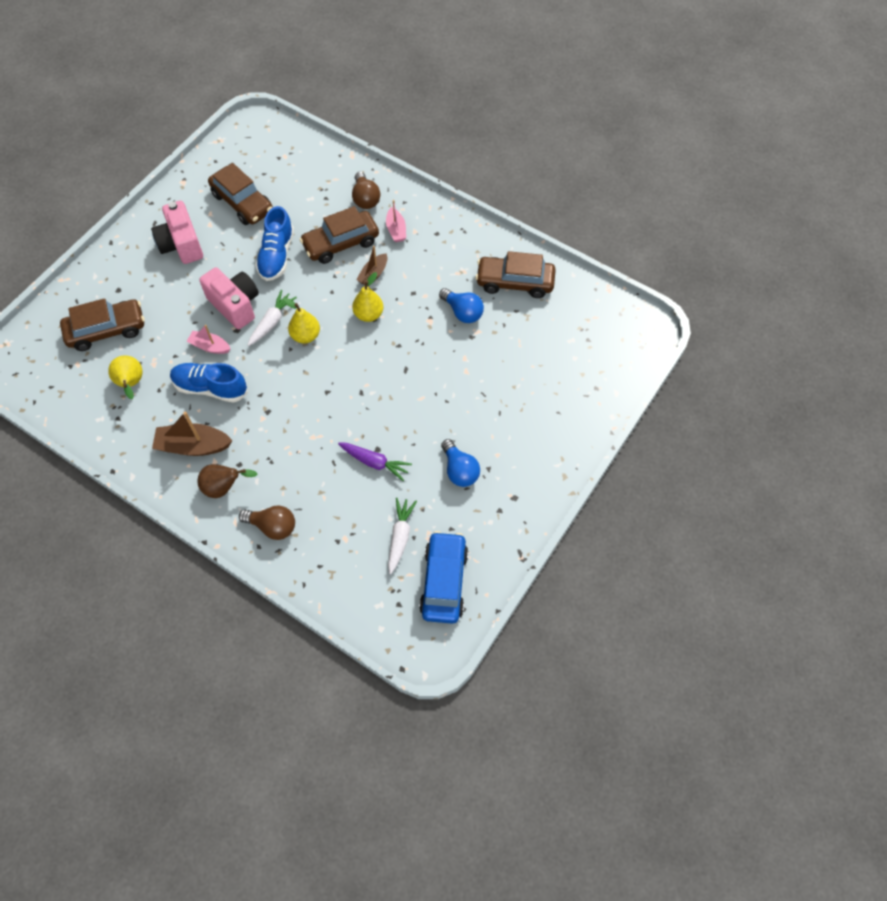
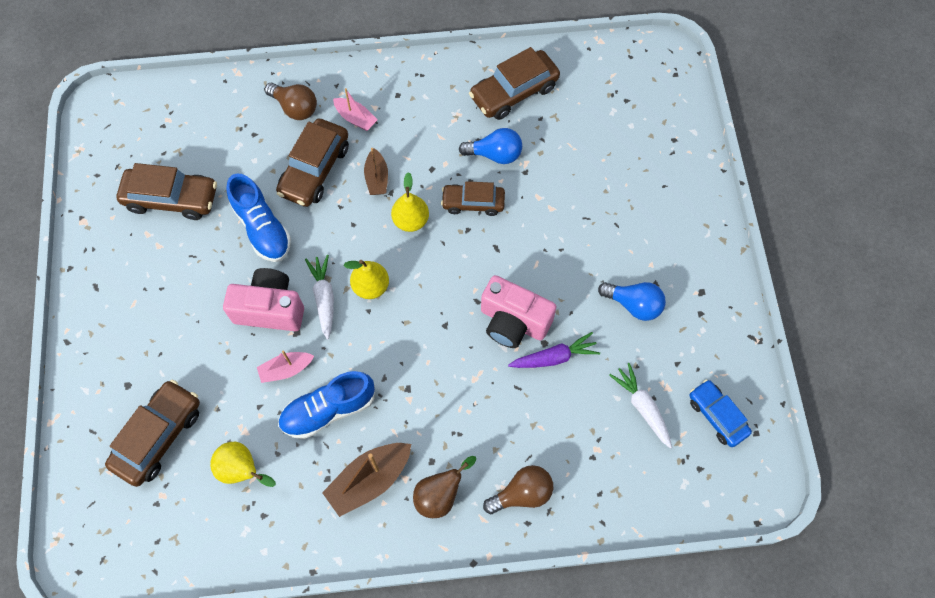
camera: 40 degrees left, 5 degrees up
(181, 245) = (149, 288): pink camera -> pink camera (513, 322)
(418, 332) = (473, 203): none -> brown car
(444, 581) = (717, 416): blue car -> blue car, size x0.66

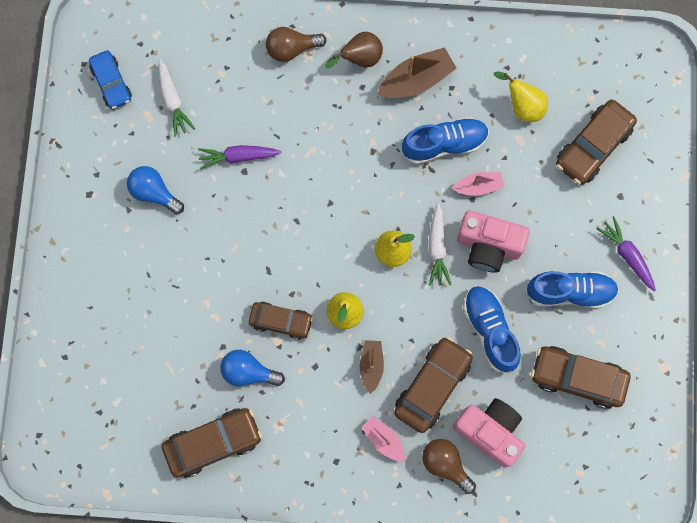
camera: 170 degrees left, 10 degrees up
(120, 323) = (627, 255): none -> purple carrot
(181, 277) = (570, 292): none -> blue shoe
(513, 322) = (267, 195): pink camera -> pink camera (489, 431)

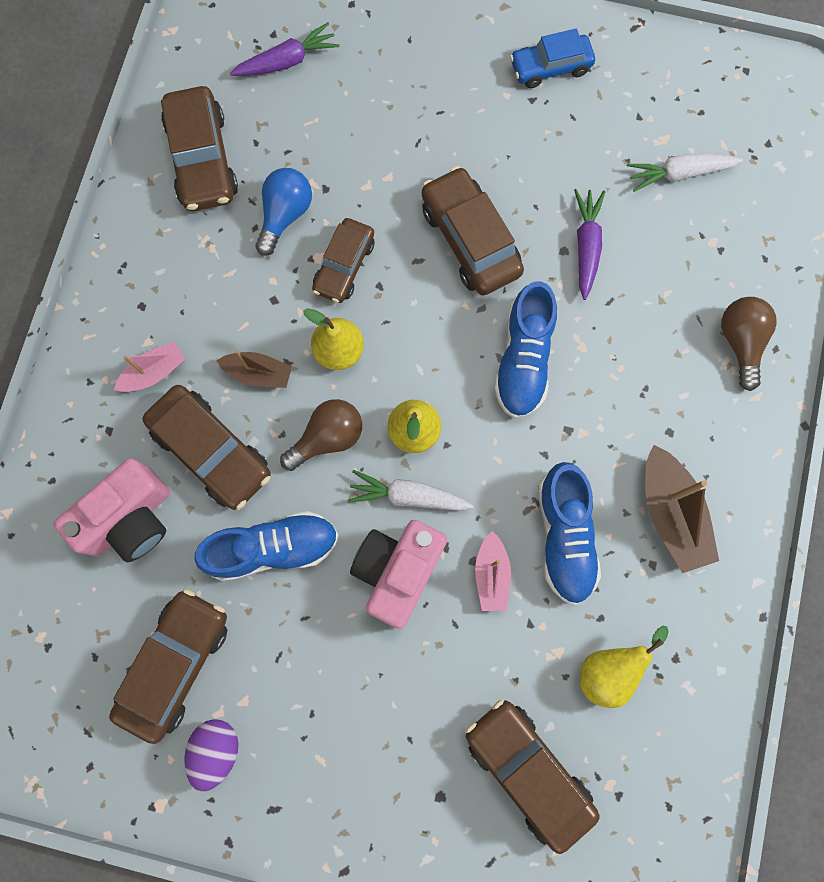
camera: 100 degrees right, 0 degrees up
(112, 83) = (714, 101): blue car -> blue car (550, 67)
(154, 193) = (551, 133): blue light bulb -> none
(246, 236) = (470, 240): none -> brown car
(359, 59) = (714, 436): brown pear -> none
(445, 464) = (101, 449): brown light bulb -> brown light bulb (327, 438)
(570, 292) = (305, 681): blue shoe -> blue shoe (523, 359)
(624, 339) = (216, 749): none -> purple egg
(627, 255) = (344, 786): purple carrot -> purple carrot (287, 61)

